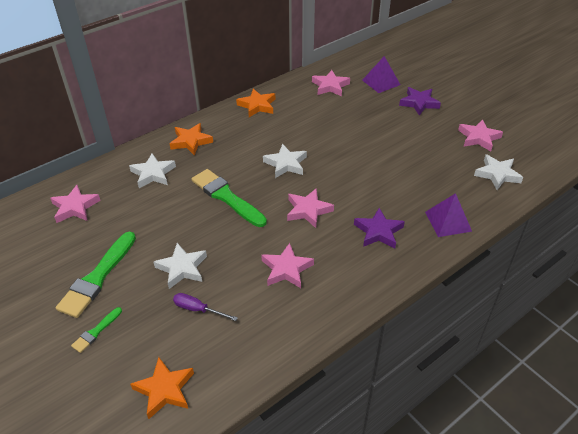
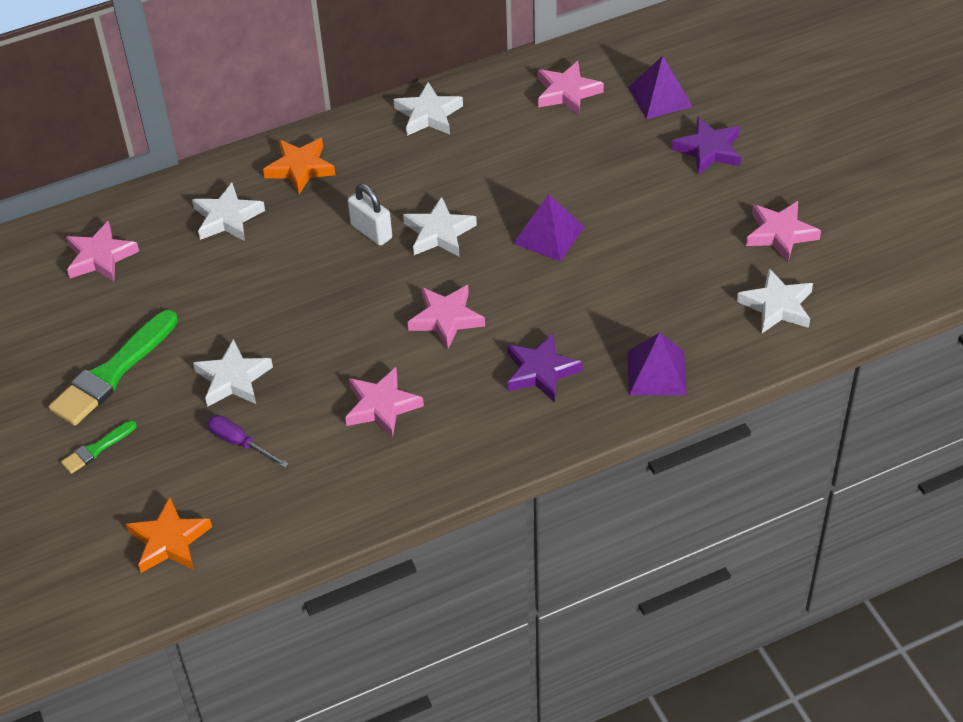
camera: 15 degrees right, 5 degrees up
(226, 197) = (328, 276): green brush -> none
(245, 169) = (371, 232): none -> white padlock
(257, 106) = (428, 115): orange star -> white star
(350, 156) = (548, 235): none -> purple pyramid

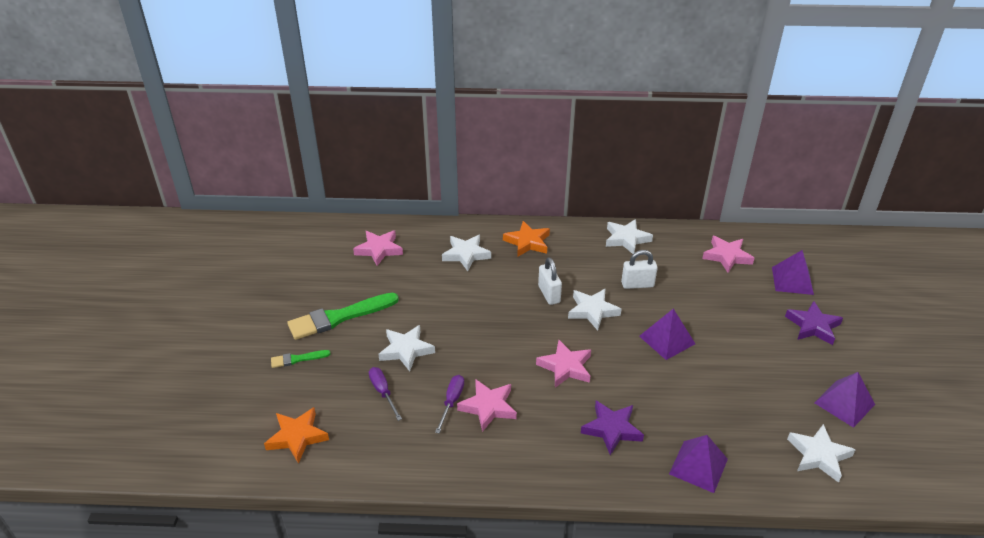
camera: 25 degrees right, 10 degrees down
(333, 418) = (452, 402): none -> purple screwdriver
(476, 175) = (637, 284): none -> white padlock
(780, 234) = (844, 403): pink star -> purple pyramid

